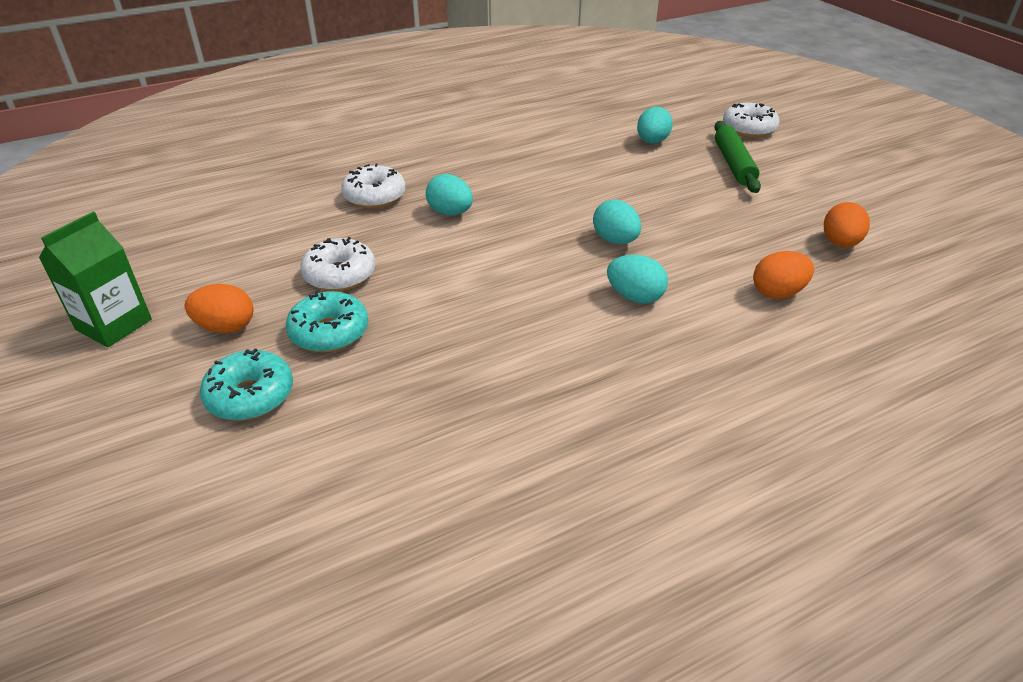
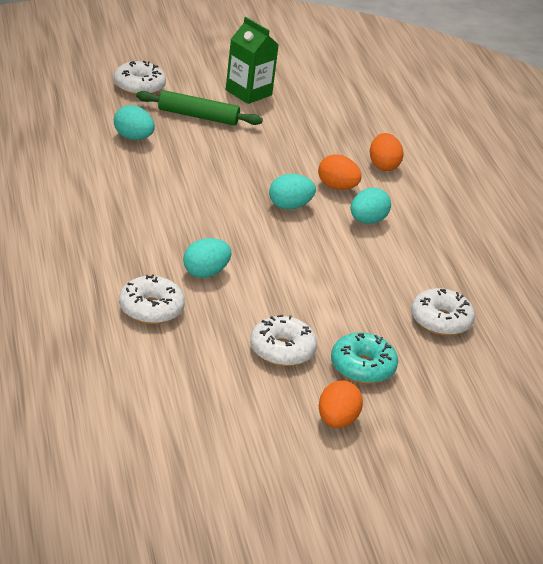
camera: 80 degrees left, 5 degrees down
(114, 324) = (310, 487): green carton -> green carton (248, 92)
(250, 396) = (428, 415): turquoise donut -> none
(453, 384) = (440, 321): none -> white donut
(840, 243) = (335, 121): orange egg -> orange egg (337, 187)

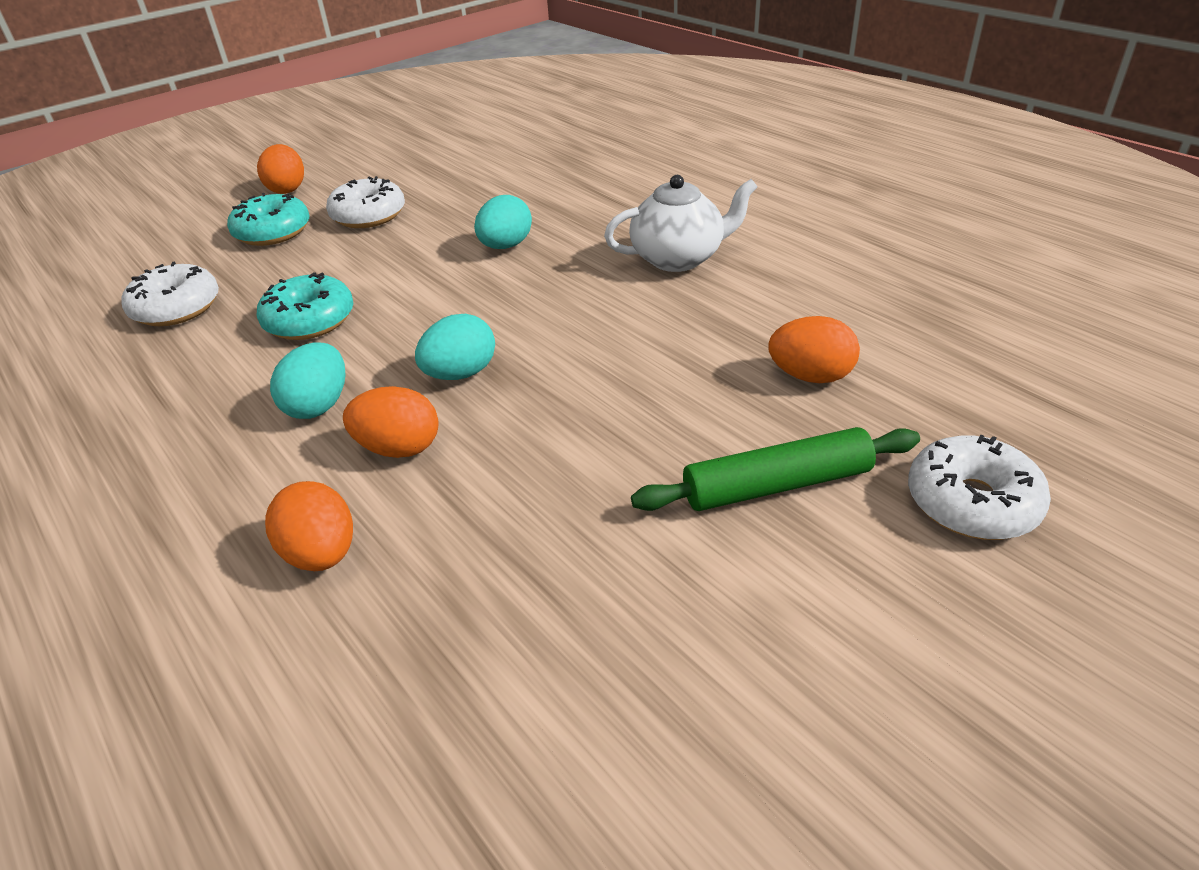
camera: 160 degrees right, 5 degrees up
(112, 215) = (679, 258): none -> white teapot
(133, 137) = (810, 376): turquoise egg -> orange egg
(151, 309) = (530, 198): white donut -> none
(248, 92) = (763, 633): green carton -> none
(357, 272) = (310, 320): none -> turquoise donut

